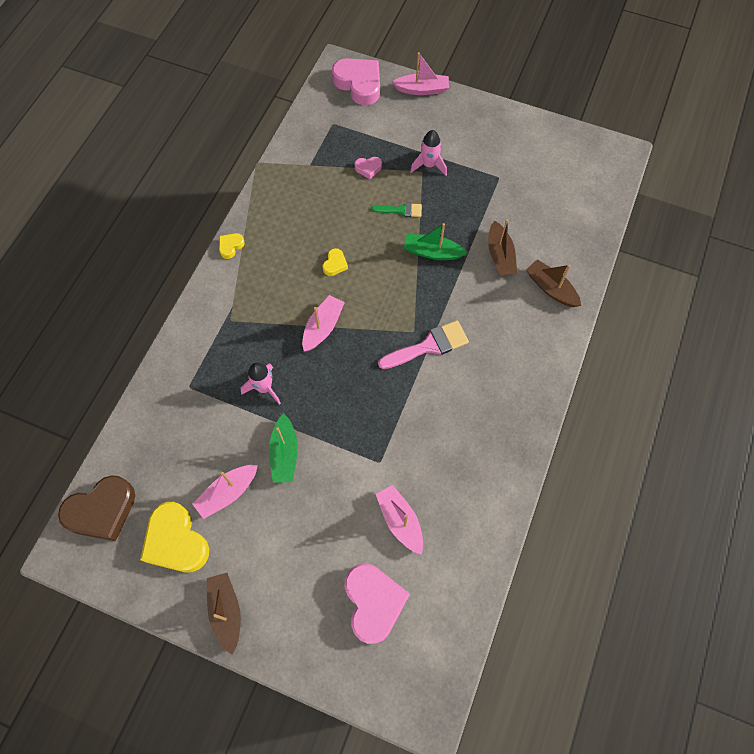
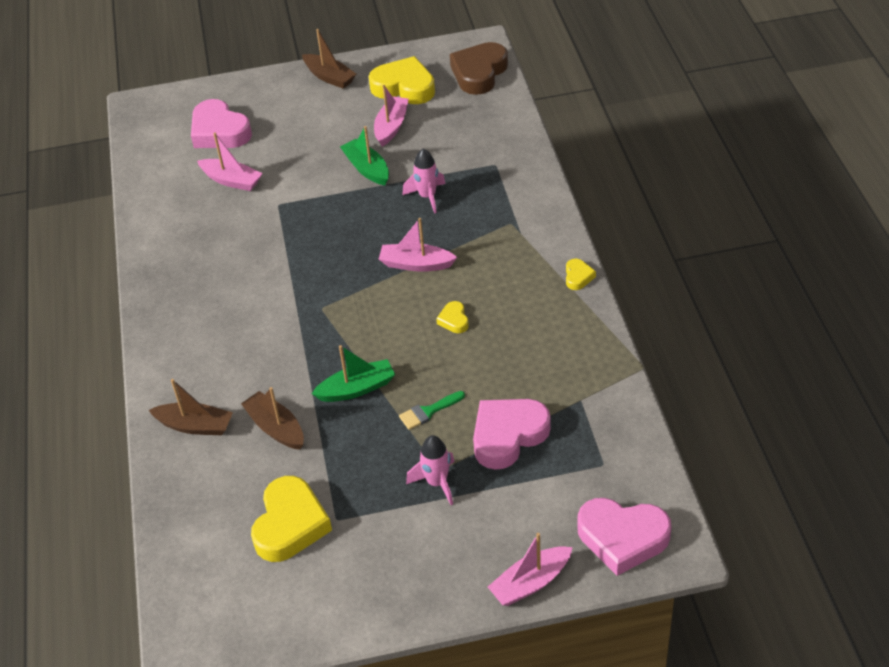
camera: 150 degrees right, 20 degrees down
(323, 327) = (416, 264): pink boat -> pink boat turned 105 degrees clockwise
(368, 168) = (508, 436): pink heart -> pink heart, size x2.16
(428, 346) = (296, 305): pink brush -> none
(527, 189) = (290, 524): none -> yellow heart

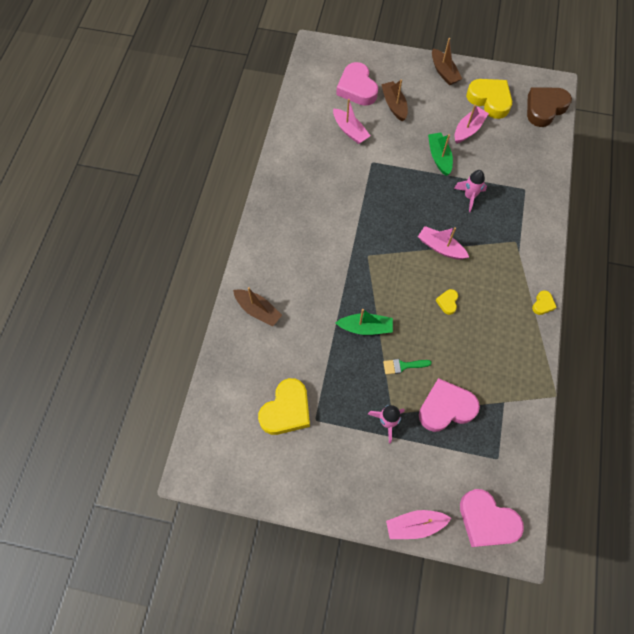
camera: 20 degrees right, 20 degrees up
(276, 428) = (305, 334): brown boat -> brown boat (394, 105)

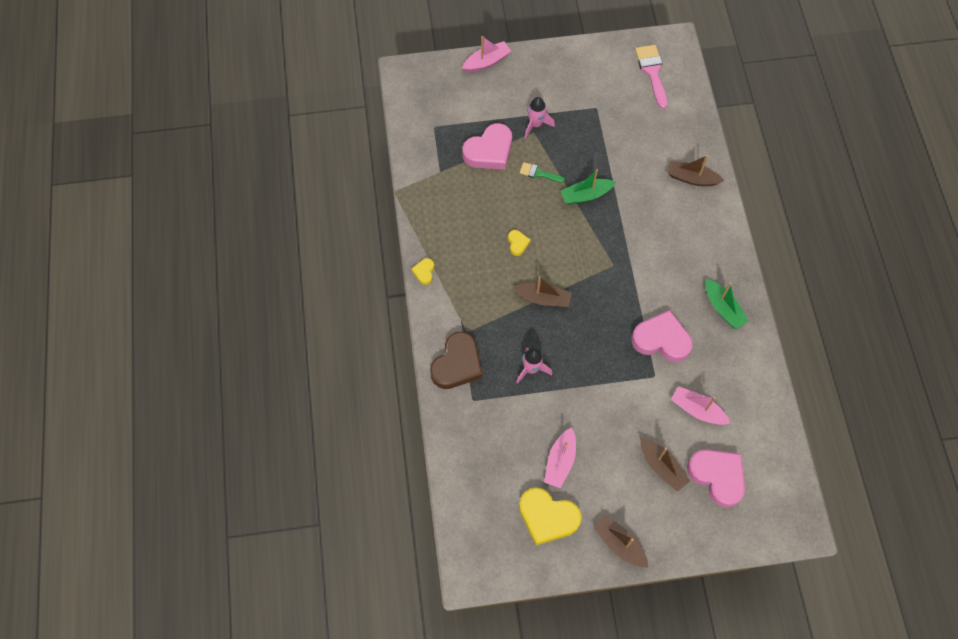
camera: 160 degrees right, 0 degrees up
(236, 442) = (652, 72): none -> pink brush
(286, 410) = (623, 107): yellow heart -> none
(403, 366) = (539, 173): green brush -> green brush turned 135 degrees counterclockwise
(439, 157) = (581, 409): green boat -> green boat (723, 308)
(440, 247) = (543, 298): pink boat -> brown boat
(486, 520) = (431, 81): pink heart -> pink heart (661, 340)
(544, 108) = (475, 528): brown heart -> brown heart (457, 364)

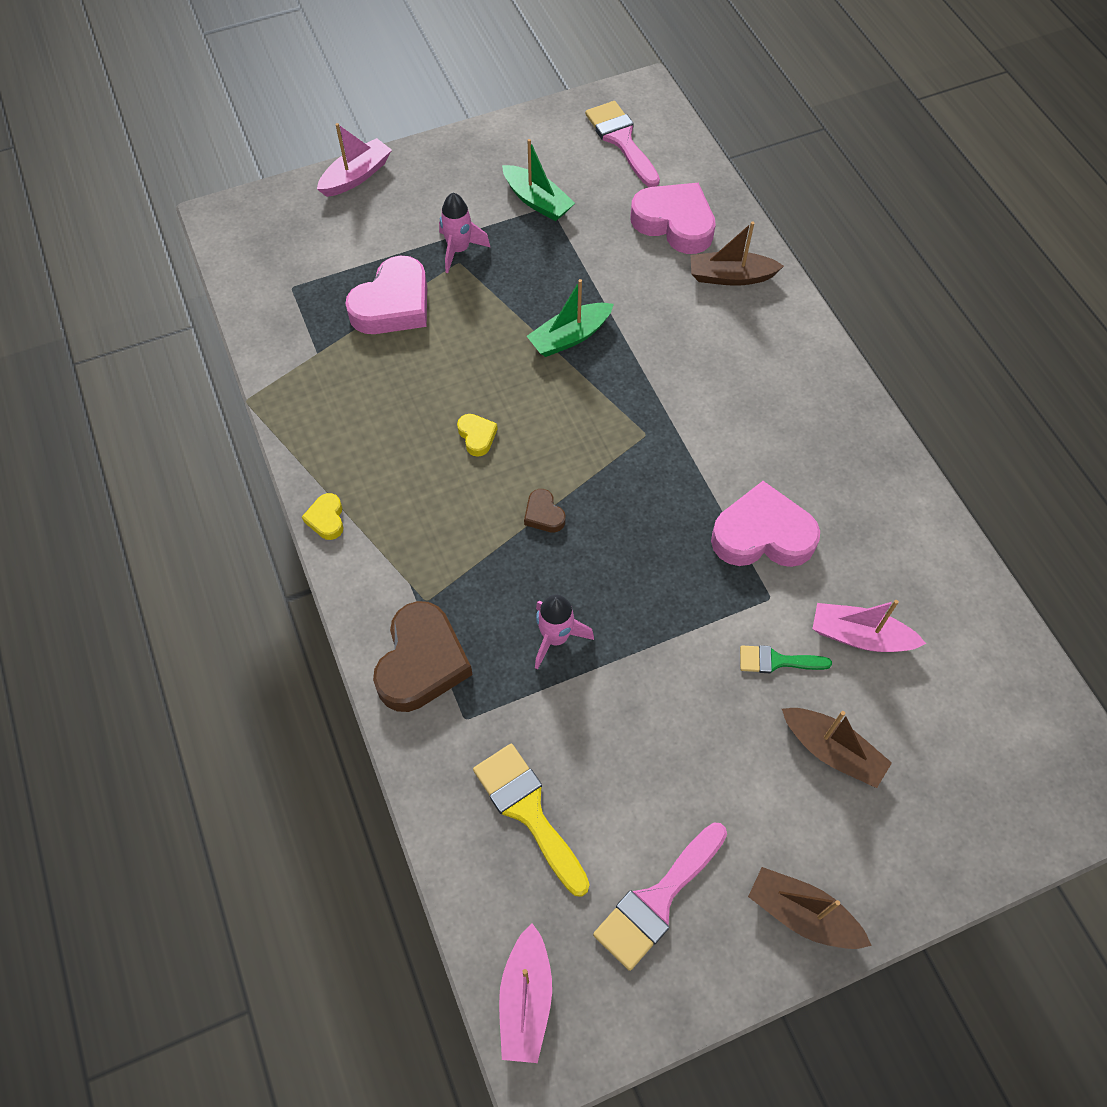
camera: 15 degrees left, 5 degrees down
(493, 456) = (528, 811): none -> yellow brush
(539, 173) = (483, 320): green brush -> green brush (777, 661)
(543, 298) = (543, 514): brown boat -> brown heart
(547, 517) = (657, 900): yellow heart -> pink brush
(560, 461) = (651, 789): pink boat -> pink boat (526, 999)
(717, 476) = (932, 743): pink heart -> pink heart (674, 223)
(723, 308) = (845, 460): green boat -> green boat (537, 201)

